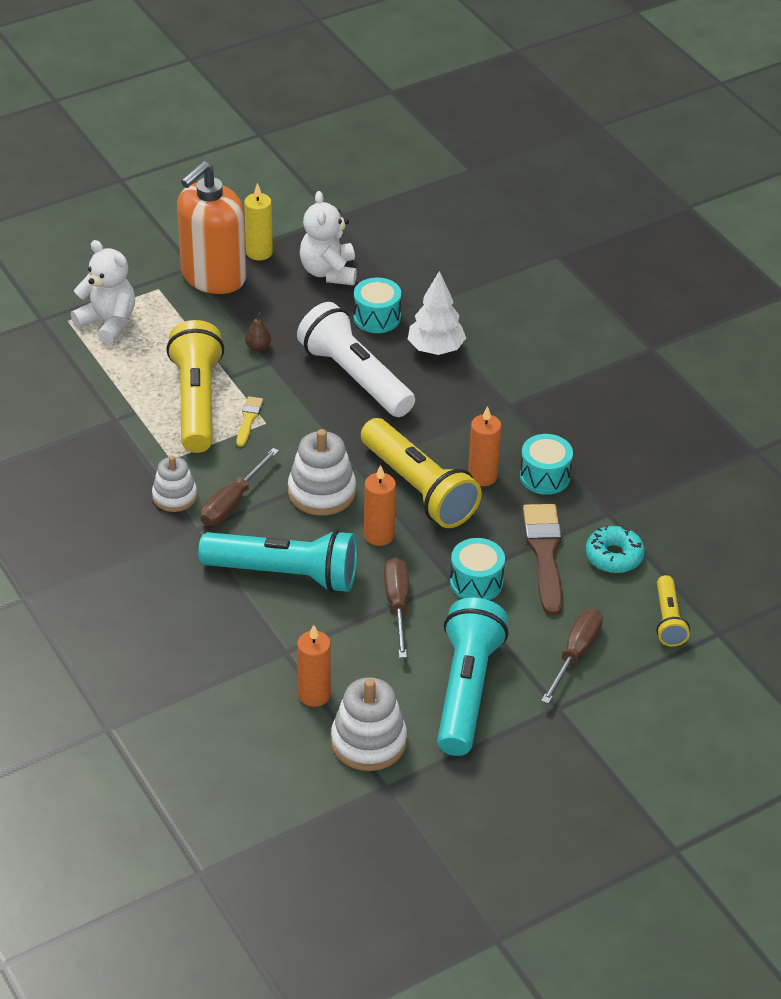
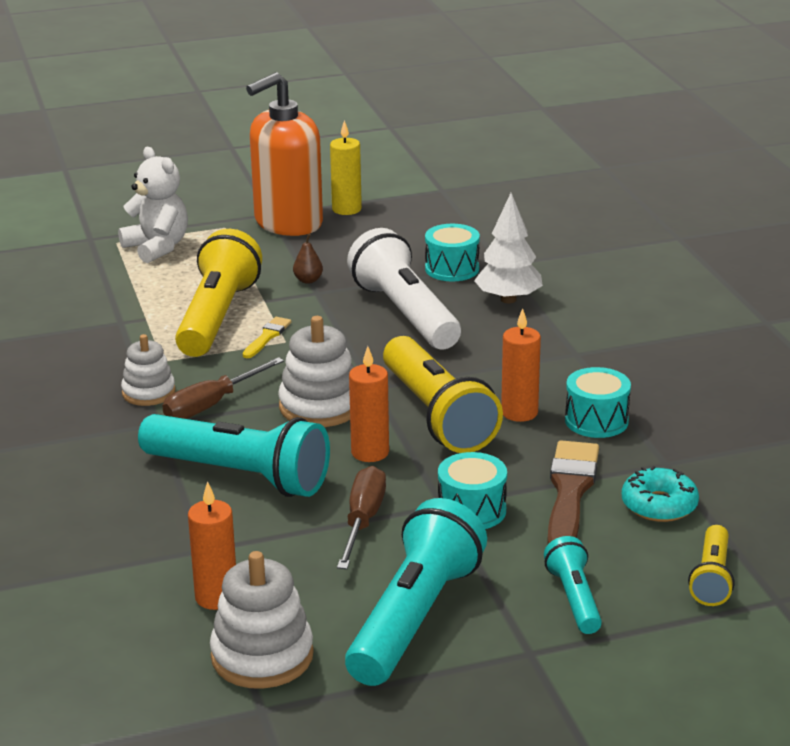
camera: 15 degrees right, 15 degrees down
(329, 272) = (415, 230): white teddy bear -> none
(575, 654) = (574, 598): brown screwdriver -> turquoise flashlight

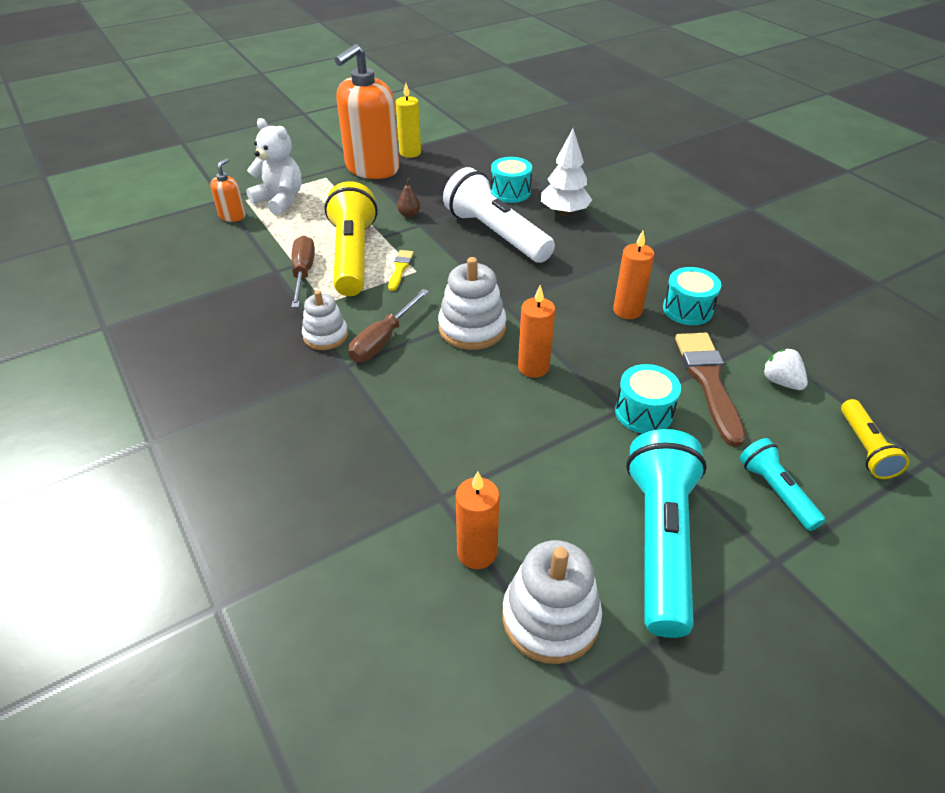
camera: 15 degrees left, 15 degrees up
(93, 259) = (232, 216): none -> orange soap dispenser
(240, 476) = (438, 409): turquoise flashlight -> none
(363, 521) = (562, 440): brown screwdriver -> brown screwdriver (303, 273)
(437, 415) = (567, 323): yellow flashlight -> none
(659, 505) = (781, 382): turquoise donut -> white strawberry

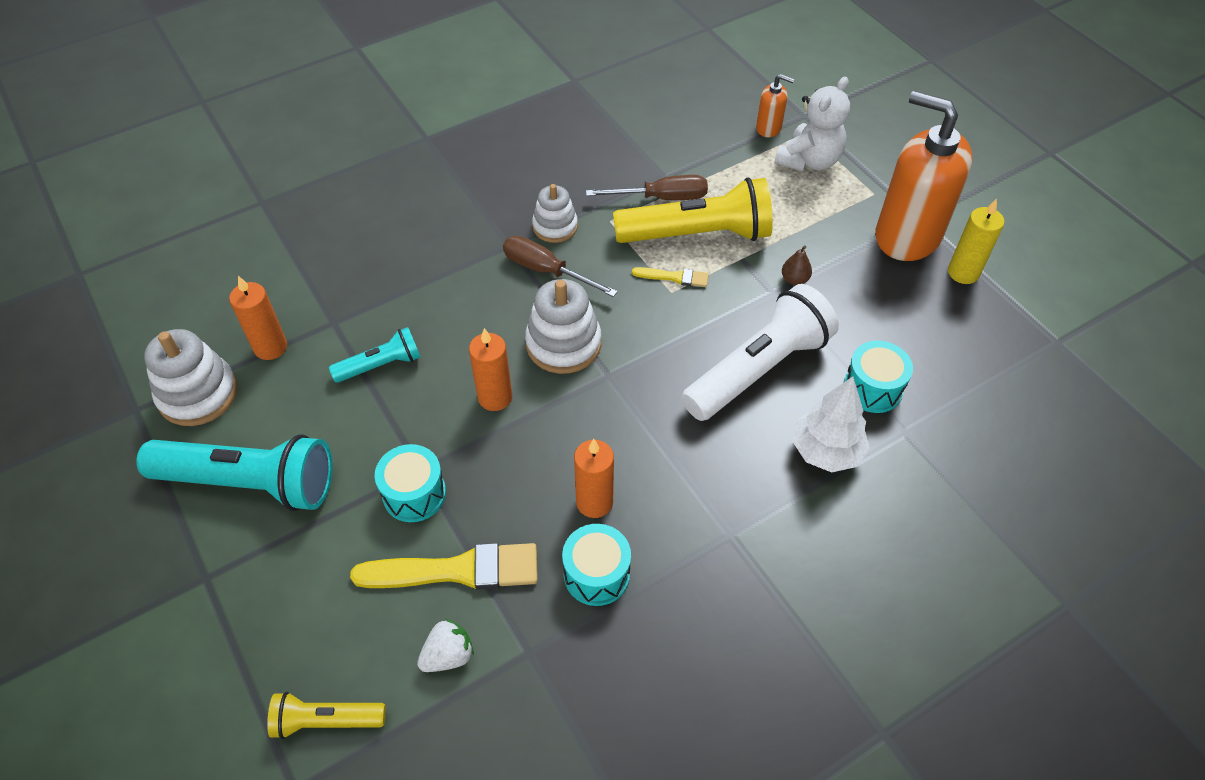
camera: 90 degrees right, 10 degrees up
(708, 382) = (456, 570): brown brush -> yellow brush
(776, 491) = (284, 600): turquoise flashlight -> turquoise flashlight (381, 365)

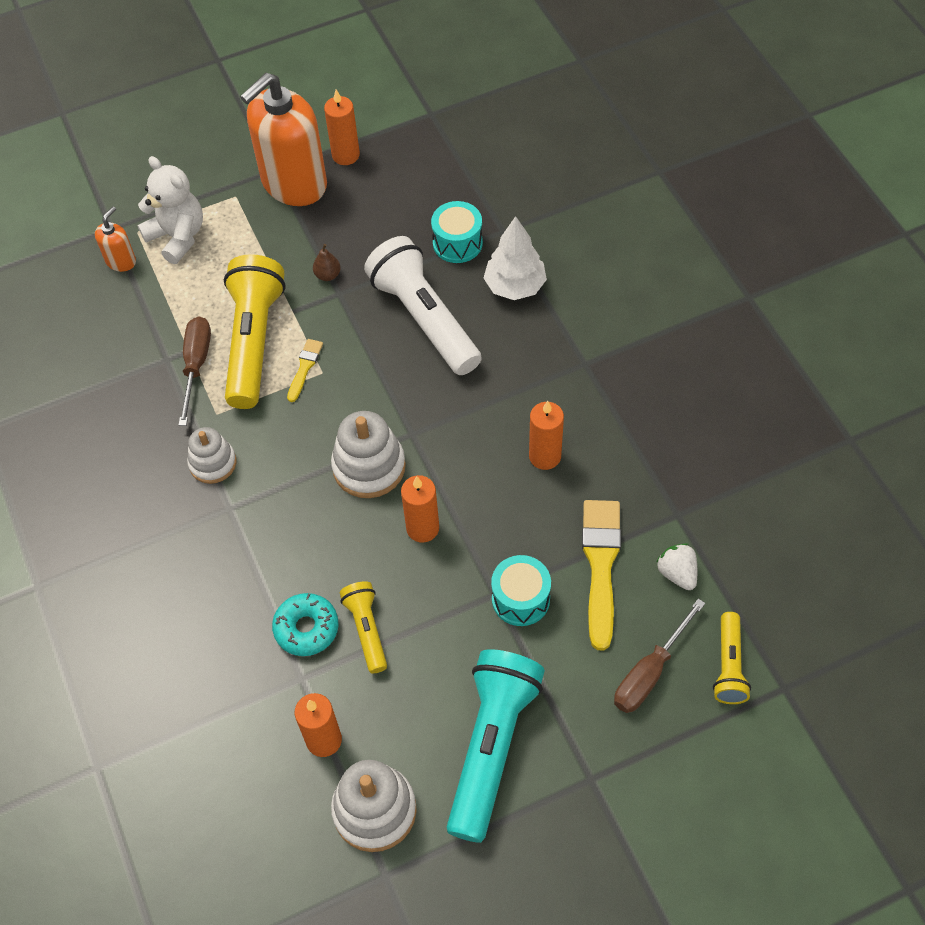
camera: 80 degrees left, 5 degrees up
(381, 365) = (367, 630): turquoise flashlight -> yellow flashlight
(383, 319) = (306, 628): none -> turquoise donut
(546, 271) = (272, 475): brown screwdriver -> brown screwdriver (650, 672)
(596, 574) = (613, 460): turquoise drum -> none
(963, 273) = (345, 155): yellow candle -> orange candle

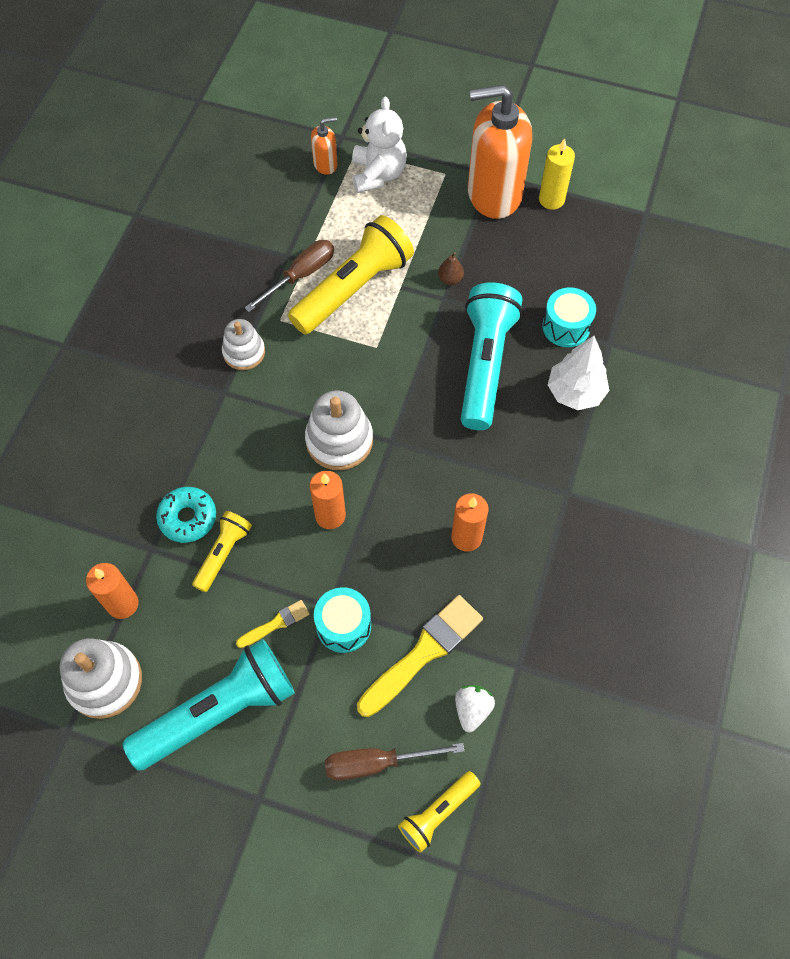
camera: 40 degrees right, 5 degrees up
(304, 368) = (368, 334): yellow brush -> yellow brush (276, 624)
(345, 155) = (551, 199): orange candle -> yellow candle
(424, 318) = (485, 364): white flashlight -> turquoise flashlight

